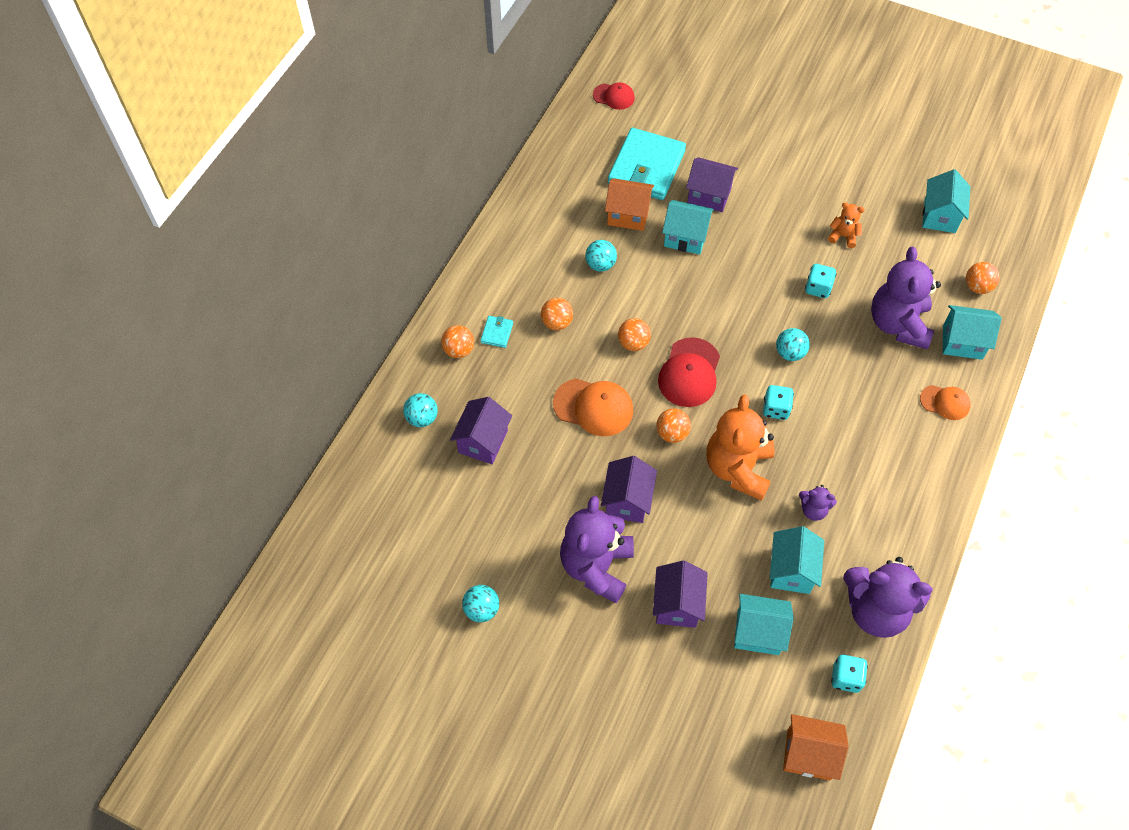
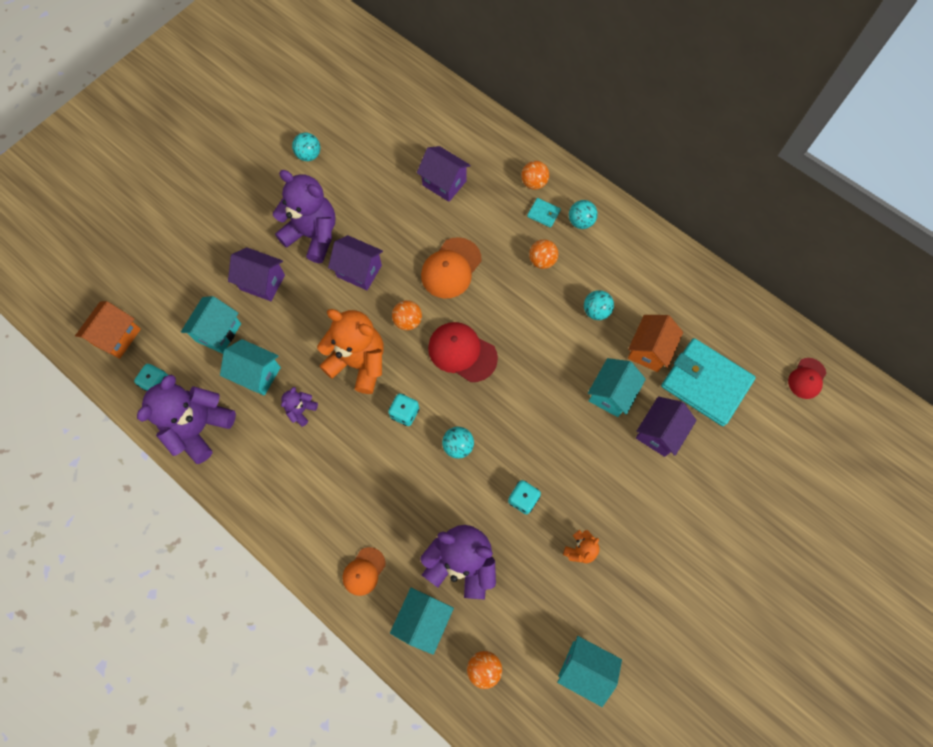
camera: 105 degrees right, 10 degrees up
(422, 418) = (477, 147): turquoise ball -> turquoise ball (580, 222)
(633, 343) = (505, 315): orange ball -> none

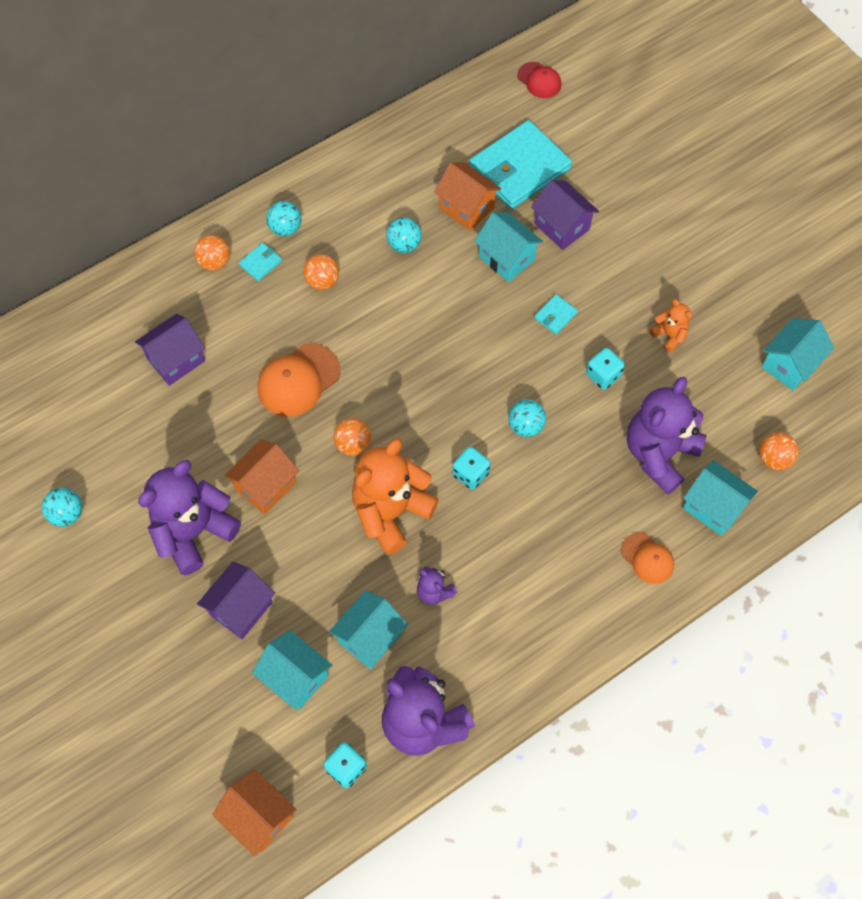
camera: 75 degrees left, 5 degrees down
(359, 271) = (265, 486): purple house -> orange house
(451, 268) = (298, 380): orange cap -> orange cap turned 90 degrees clockwise
(462, 352) = (412, 394): red cap -> none
(568, 447) = (555, 315): none -> turquoise wallet

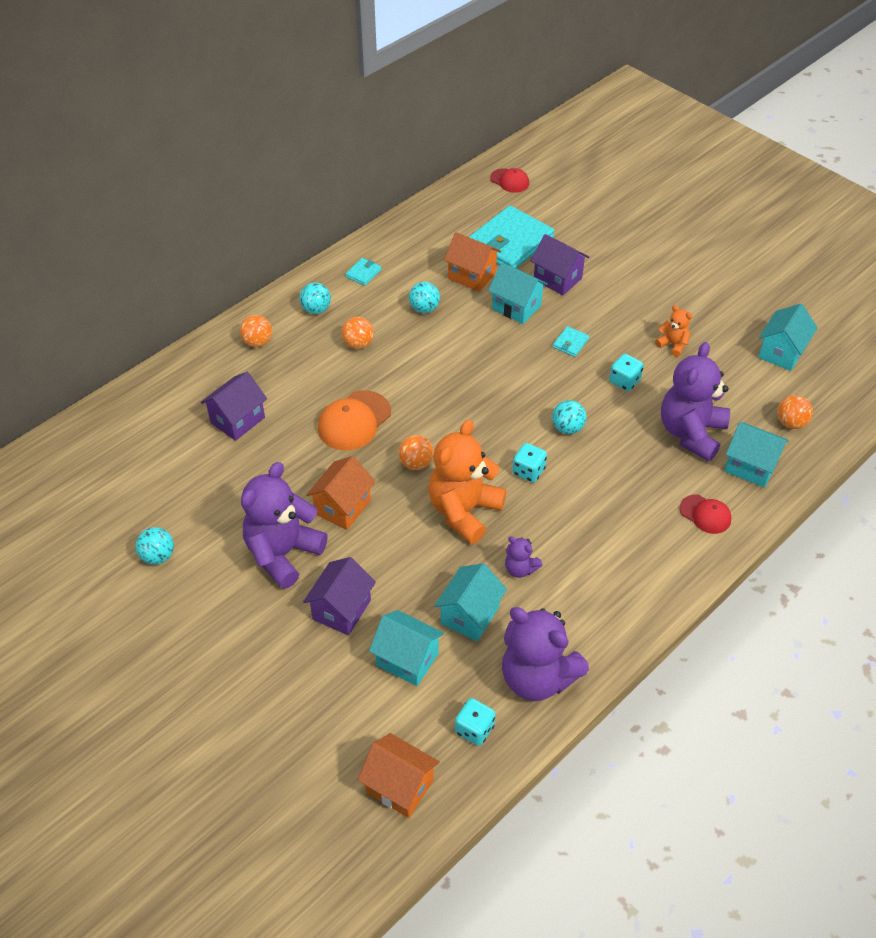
camera: 10 degrees left, 15 degrees down
(260, 263) = (299, 337): turquoise wallet -> turquoise wallet (363, 273)
(647, 558) = (705, 514): orange cap -> red cap

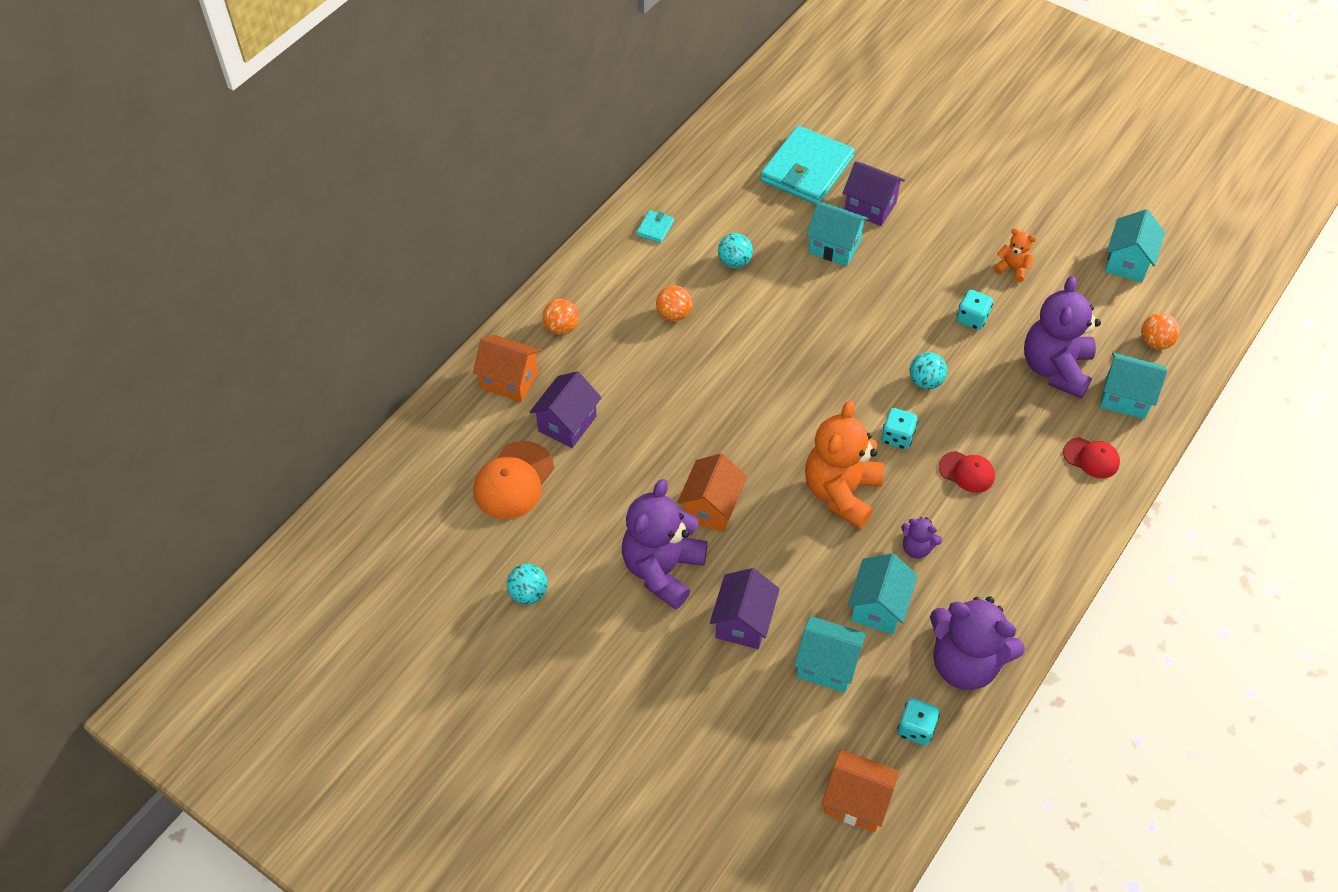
camera: 10 degrees left, 5 degrees up
(316, 309) = (615, 279): turquoise ball -> none
(354, 421) = (695, 406): orange cap -> orange cap (513, 481)
(416, 463) = (775, 445): orange ball -> none
(472, 276) = (776, 215): orange house -> orange house (509, 380)
(509, 181) = (786, 93): red cap -> red cap (966, 472)
(570, 343) = (903, 282): turquoise wallet -> none

